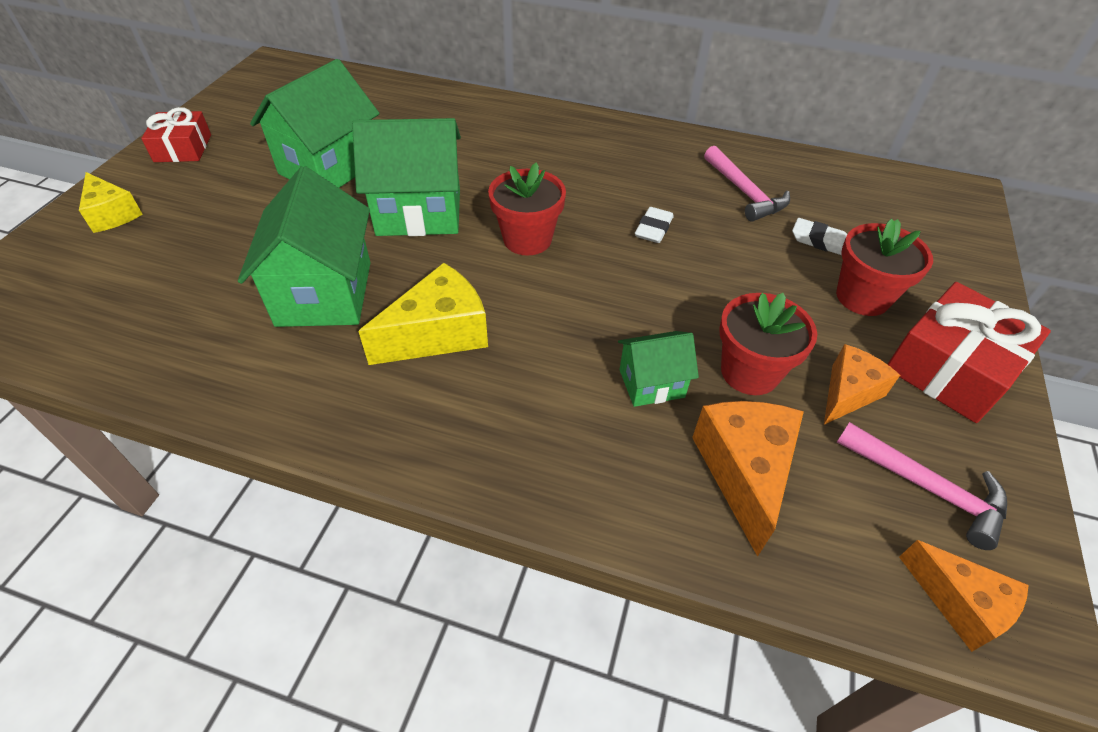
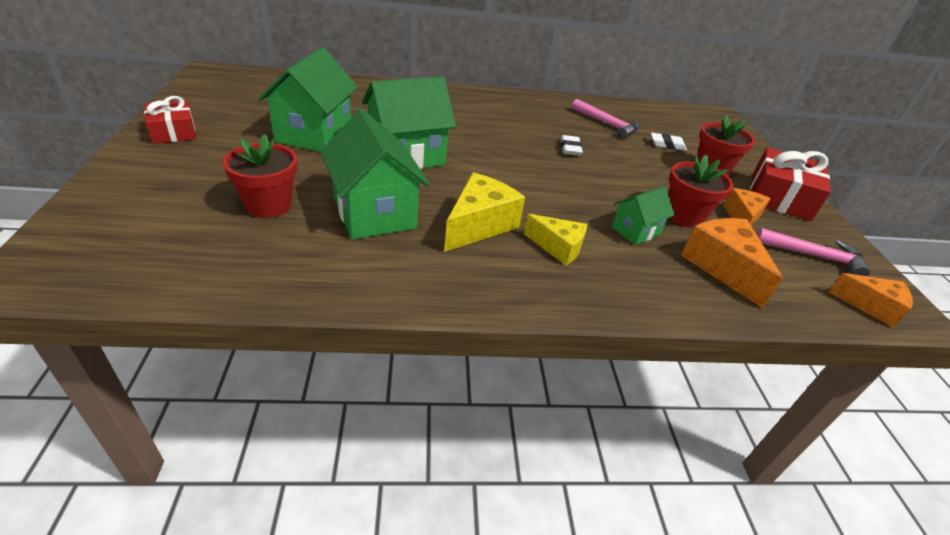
camera: 25 degrees left, 10 degrees down
(112, 214) = (140, 183): yellow cheese -> yellow cheese (558, 248)
(527, 239) = (495, 163): red flower pot -> red flower pot (269, 205)

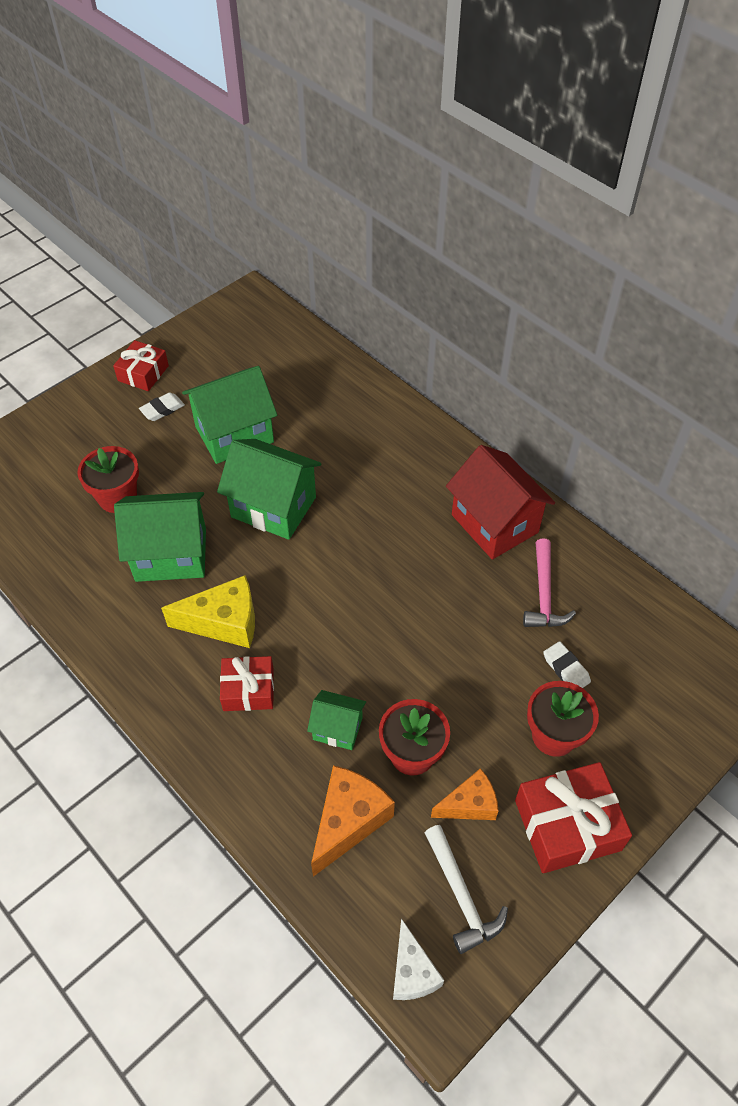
camera: 55 degrees right, 15 degrees up
(374, 213) = (171, 554): green house -> green house turned 60 degrees clockwise
(538, 110) = (494, 523): none -> red house
(558, 248) = (248, 689): yellow cheese -> red gift
(570, 148) = (439, 598): white eraser -> white eraser (162, 409)
(814, 256) = (461, 895): pink hammer -> white hammer
(871, 307) = (412, 971): orange cheese -> white cheese

